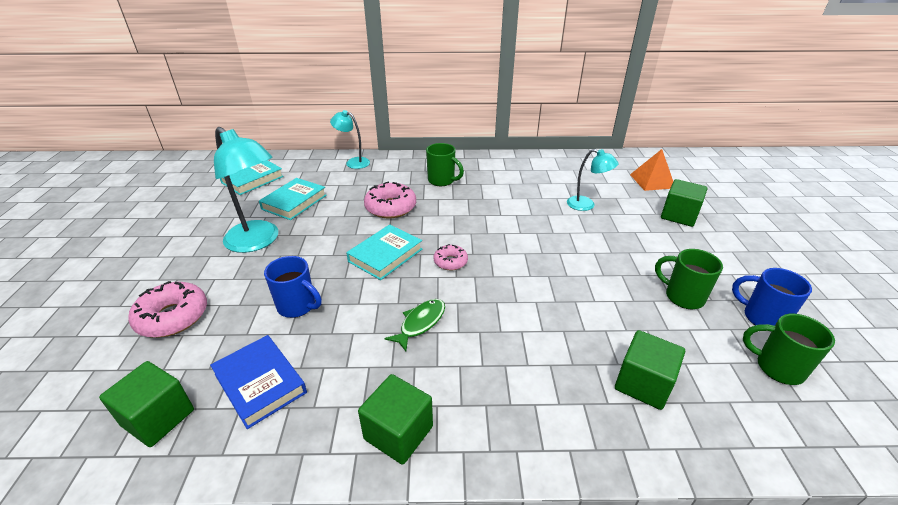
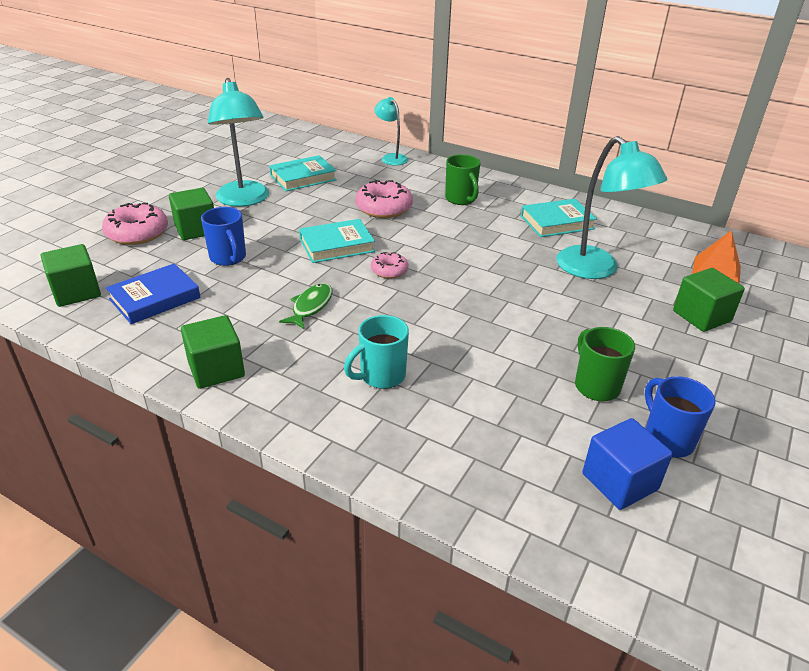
camera: 30 degrees right, 0 degrees up
(252, 179) = (286, 148): turquoise book -> turquoise book (557, 222)
(260, 383) = (155, 298): blue book -> blue book turned 60 degrees clockwise
(420, 323) = (311, 306): green fish -> green fish turned 45 degrees counterclockwise
(542, 363) = (381, 376): none -> turquoise mug
(586, 205) = (596, 270): turquoise lamp -> turquoise lamp, size x1.77
(643, 384) = (456, 430): green cube -> green cube (196, 229)
(777, 367) = (619, 481): green mug -> blue cube

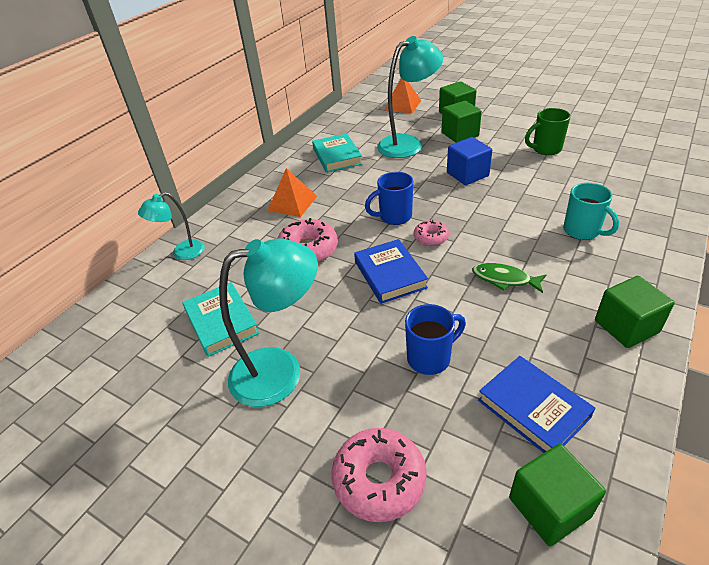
camera: 85 degrees left, 5 degrees up
(196, 229) = (364, 407): green cube -> green cube (460, 134)
(337, 245) = (390, 275): turquoise book -> blue book
(461, 199) = (292, 203): green mug -> orange pyramid
(619, 481) = (625, 146): blue cube -> blue cube (467, 174)
(667, 439) = (581, 131): blue mug -> blue mug (394, 217)

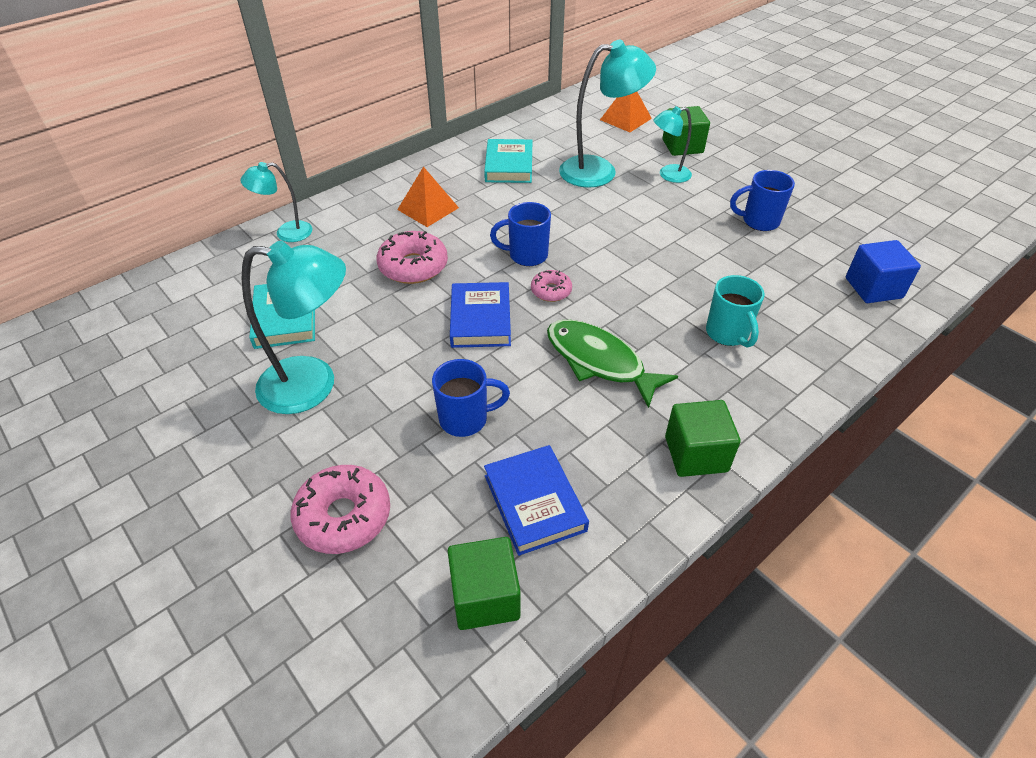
camera: 15 degrees right, 5 degrees up
(460, 134) = (668, 175): green cube -> turquoise lamp
(467, 174) = (642, 228): blue cube -> blue cube (873, 288)
(504, 279) = (599, 361): green fish -> green fish, size x1.65
(545, 149) = (758, 221): green mug -> blue mug

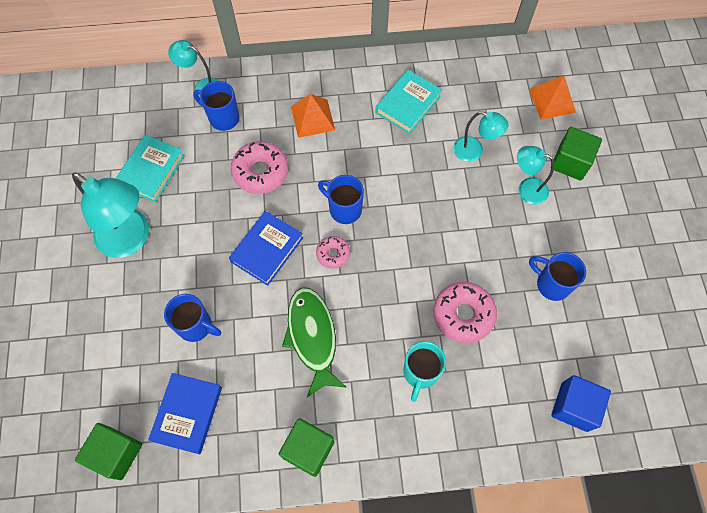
camera: 35 degrees right, 20 degrees up
(331, 245) = (223, 118): none -> blue mug
(343, 516) = (84, 349): pink donut -> pink donut (463, 315)
(599, 171) = (474, 151): turquoise lamp -> turquoise lamp, size x0.56

